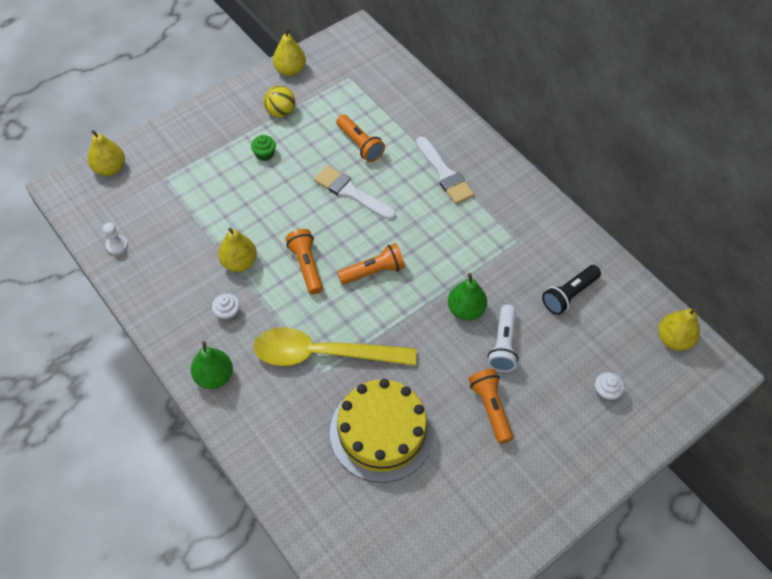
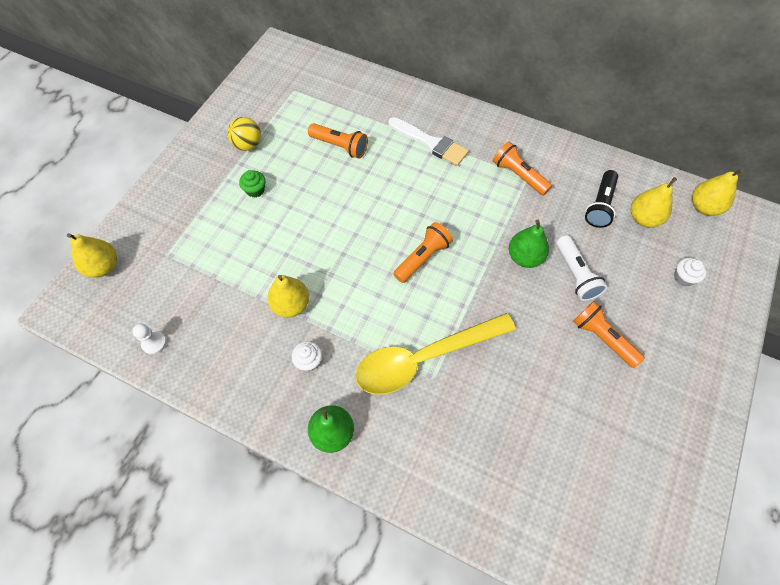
camera: 25 degrees left, 5 degrees up
(290, 70) = (235, 103): yellow pear -> yellow pear (643, 218)
(306, 266) = (357, 279): orange flashlight -> orange flashlight (518, 175)
(351, 192) = (358, 193): white brush -> none
(381, 432) = (523, 408): yellow cake -> none

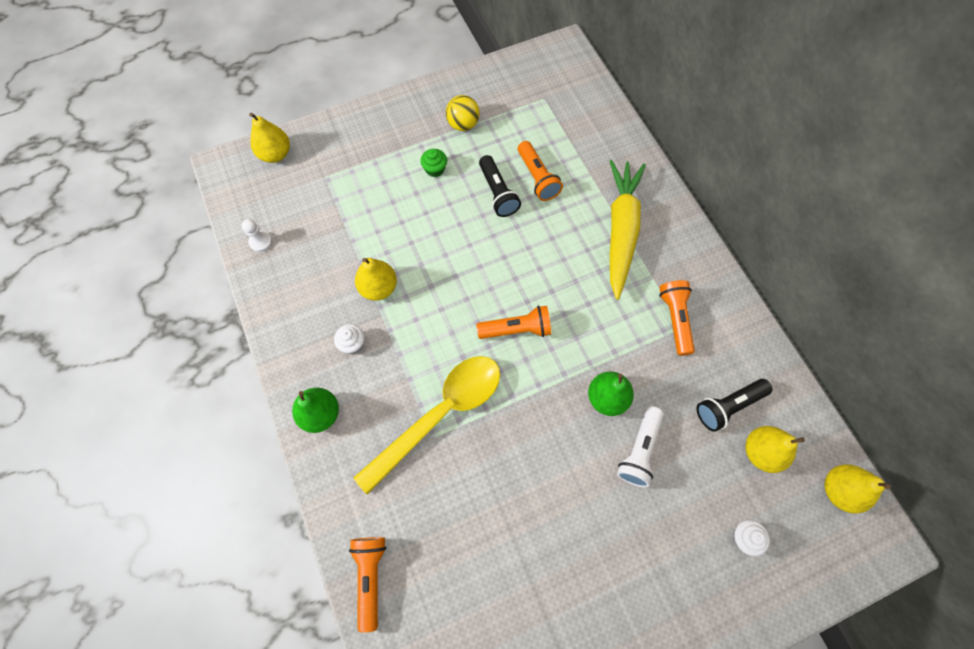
camera: 40 degrees right, 5 degrees up
(320, 175) = (497, 193): none -> black flashlight
(424, 358) = (440, 414): yellow spoon -> yellow spoon turned 120 degrees clockwise
(430, 143) = (620, 230): white brush -> yellow carrot
(602, 338) = (607, 525): orange flashlight -> orange flashlight (370, 577)

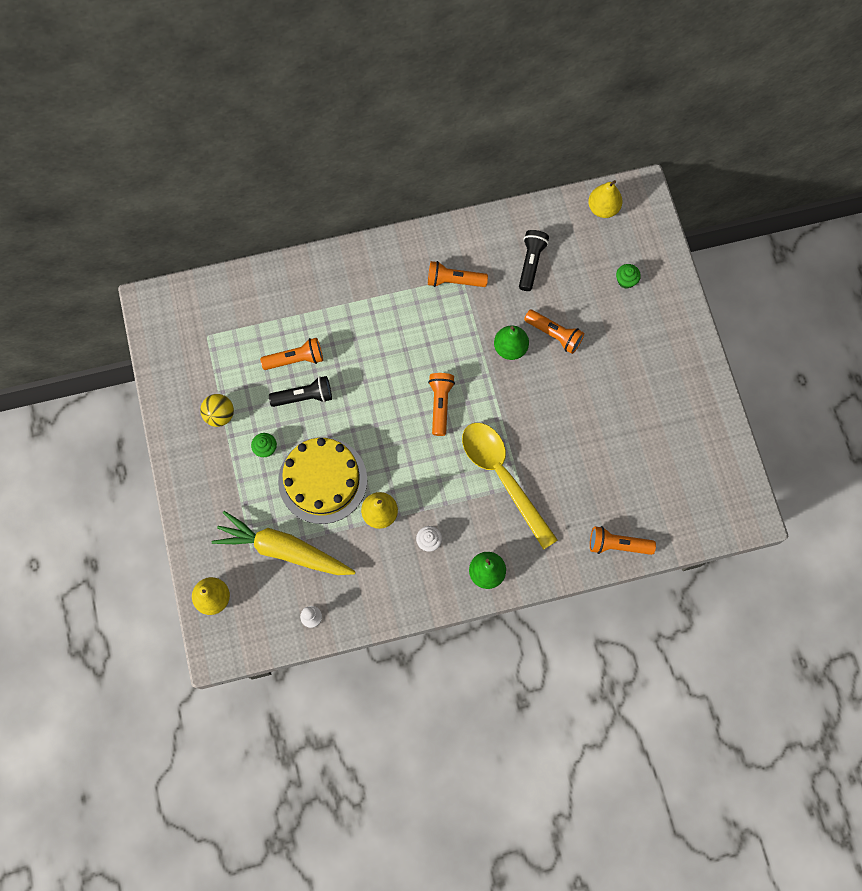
camera: 80 degrees left, 5 degrees up
(408, 226) = (322, 480): none -> yellow cake
(620, 230) = (364, 302): yellow carrot -> yellow carrot (283, 550)
(639, 450) = (554, 335): white flashlight -> orange flashlight
(728, 406) = (531, 263): black flashlight -> black flashlight turned 150 degrees counterclockwise
(744, 538) = (626, 280): white cupcake -> green cupcake
(761, 452) = (568, 251): yellow pear -> none

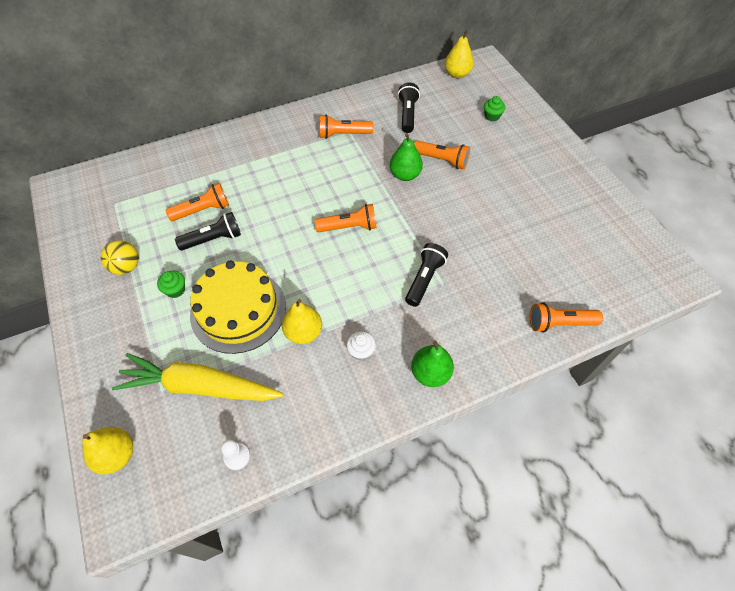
camera: 10 degrees left, 15 degrees down
(440, 404) = (349, 227): orange flashlight -> orange flashlight turned 90 degrees clockwise
(502, 477) = (424, 279): yellow spoon -> black flashlight

